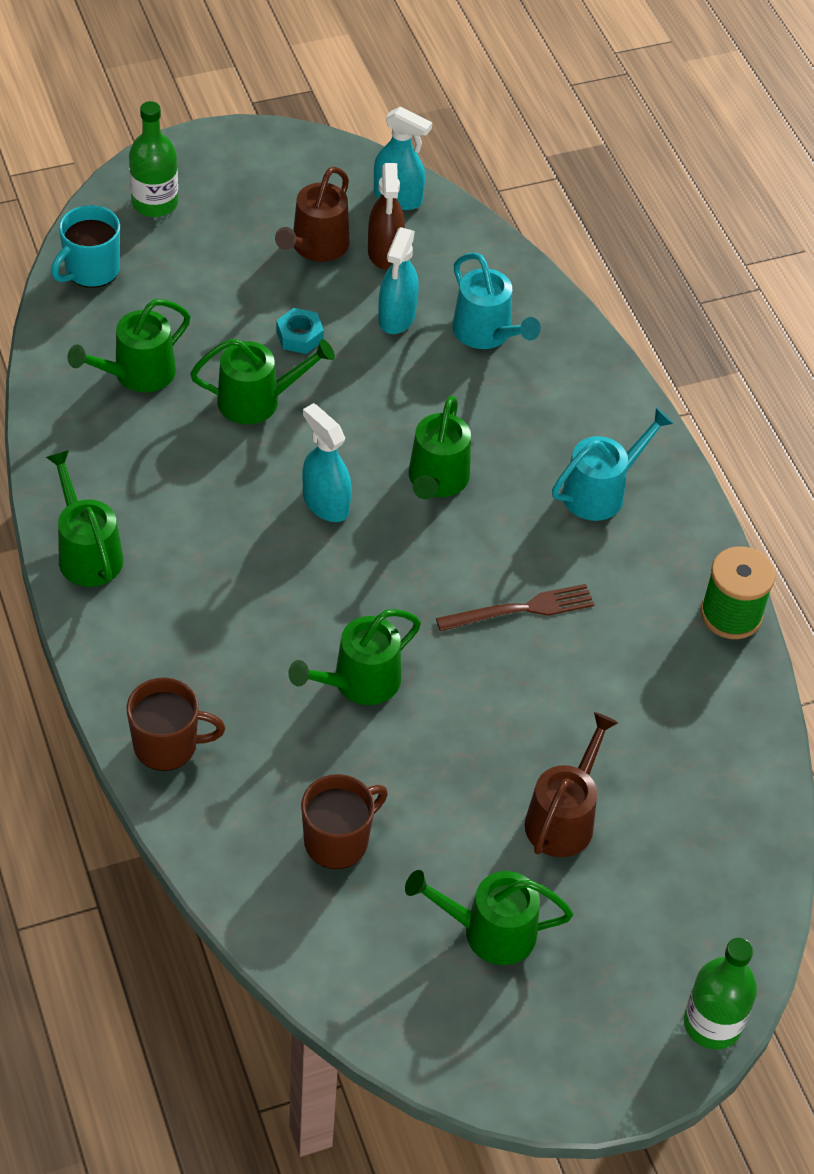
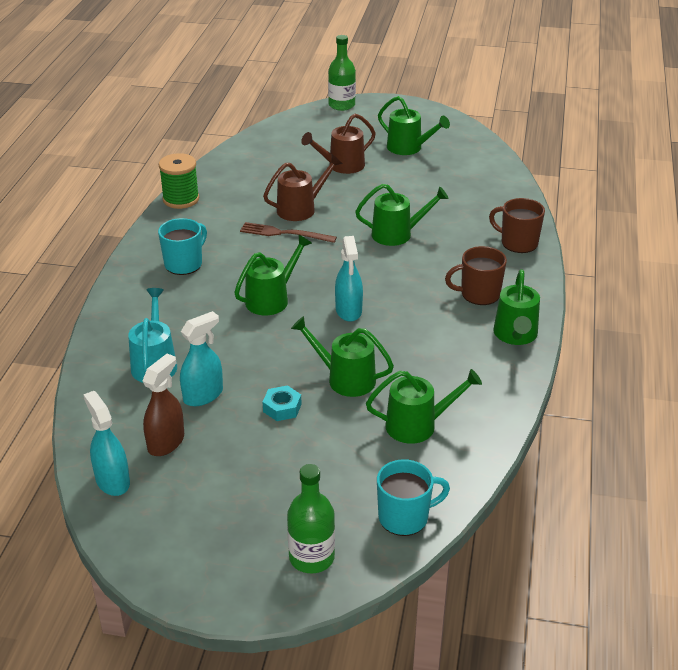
camera: 145 degrees left, 15 degrees down
(316, 246) = (212, 467): brown watering can -> brown watering can (300, 209)
(338, 840) = (454, 189): brown mug -> brown mug (479, 294)
(600, 492) = (184, 264): turquoise watering can -> turquoise mug

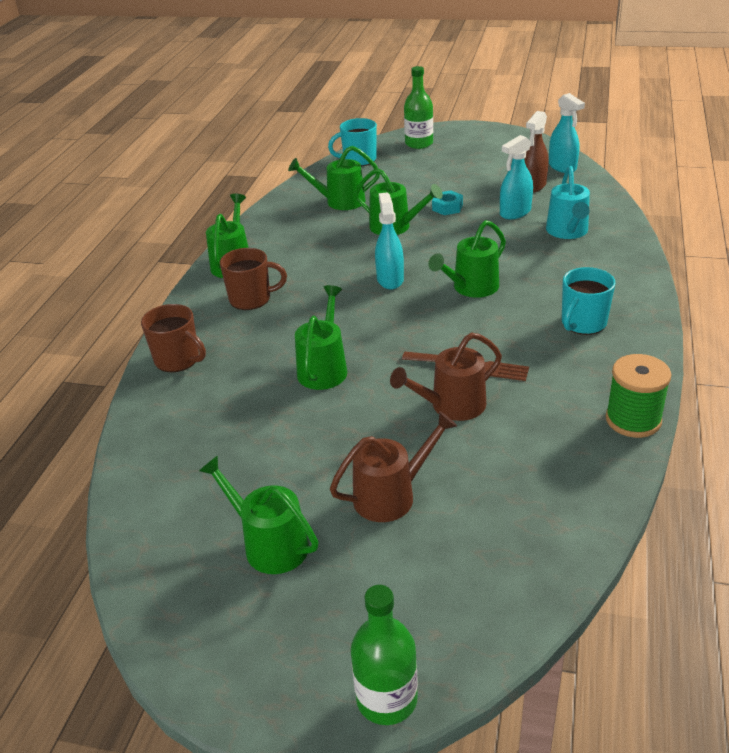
camera: 175 degrees left, 0 degrees up
(397, 234) = (324, 368): green watering can -> green watering can turned 105 degrees clockwise

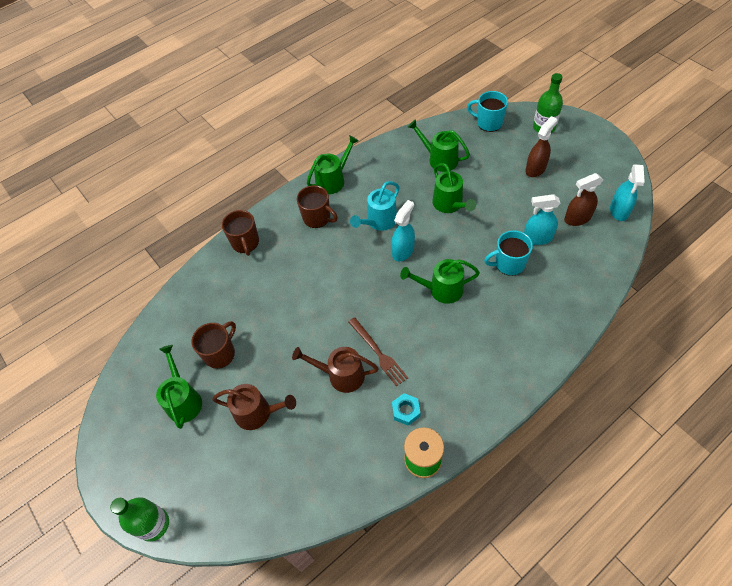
camera: 40 degrees right, 20 degrees up
(268, 471) = (220, 353): none -> brown mug
(324, 368) = (305, 299): green watering can -> none
(447, 207) = (499, 205): turquoise nut -> turquoise nut (406, 411)
(449, 171) = (535, 169): none -> brown spray bottle
(568, 232) = (553, 278): turquoise watering can -> turquoise watering can (379, 221)
(583, 323) = (475, 366): turquoise mug -> turquoise mug (508, 264)

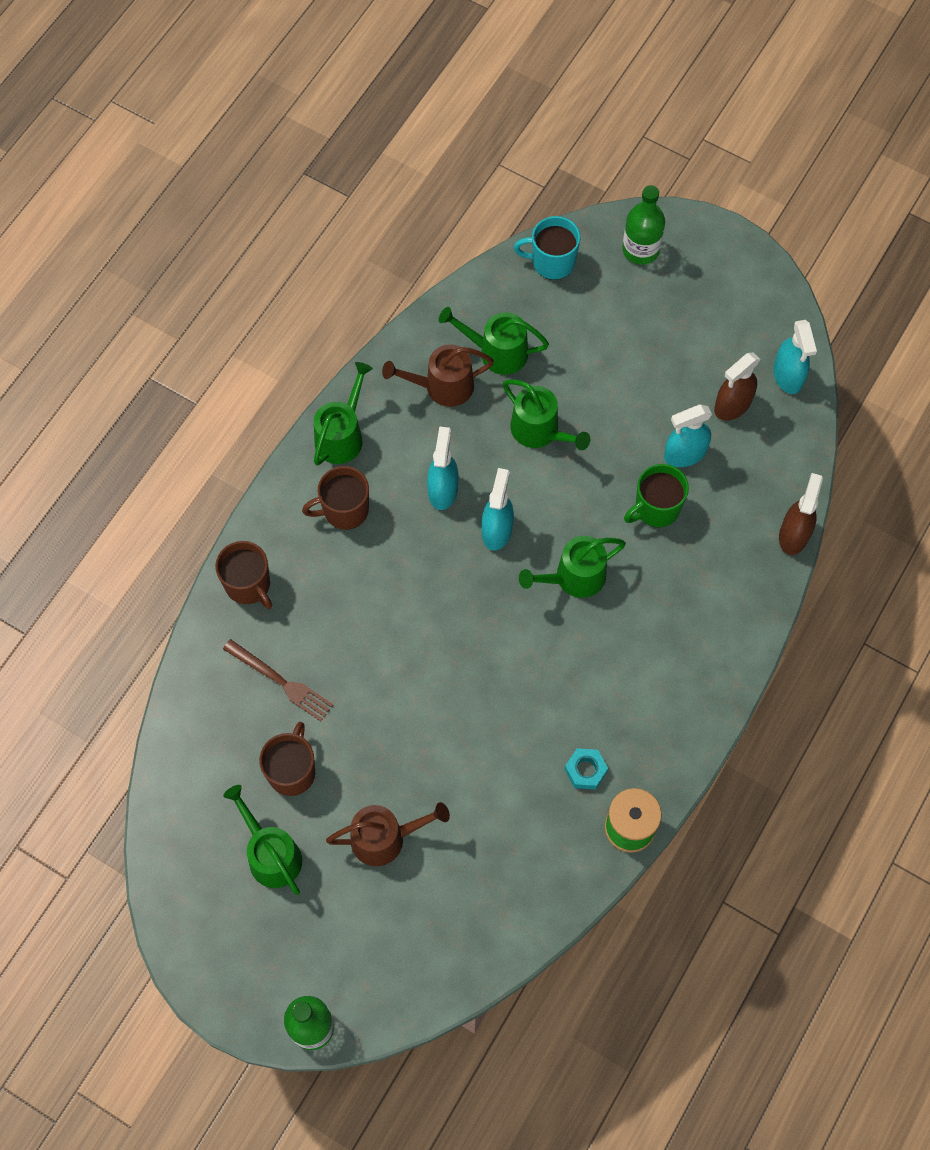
camera: 25 degrees left, 10 degrees up
(317, 218) = (344, 510): brown mug -> brown mug turned 150 degrees clockwise
(341, 375) = (479, 749): brown watering can -> brown watering can (443, 387)
(378, 353) = (518, 700): brown fork -> brown fork (281, 682)
(379, 221) = (443, 490): turquoise watering can -> turquoise spray bottle
(508, 264) = (656, 508): turquoise mug -> green mug
(535, 169) = (649, 332): brown spray bottle -> brown spray bottle (793, 535)

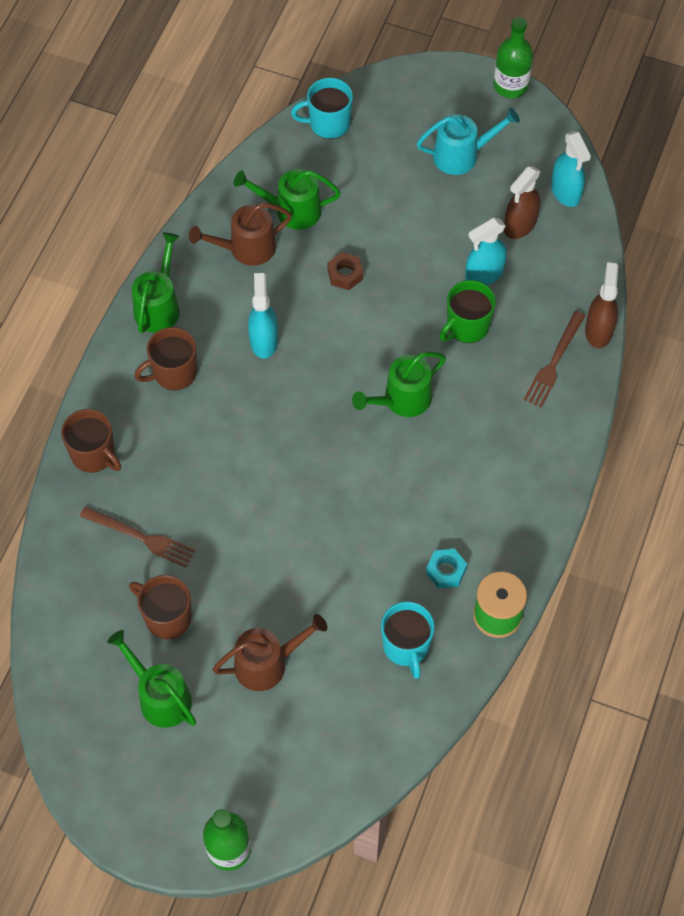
camera: 10 degrees left, 5 degrees down
(292, 771) = (166, 617): brown mug -> brown mug turned 60 degrees counterclockwise
(497, 530) = (321, 368): turquoise spray bottle -> none
(530, 845) = (406, 646): none -> turquoise mug
(539, 431) = (345, 274): green watering can -> brown nut
(640, 250) = (408, 101): green bottle -> green bottle (510, 86)
(685, 318) = (461, 155): none -> turquoise watering can
(740, 562) = (554, 362): none -> brown fork

